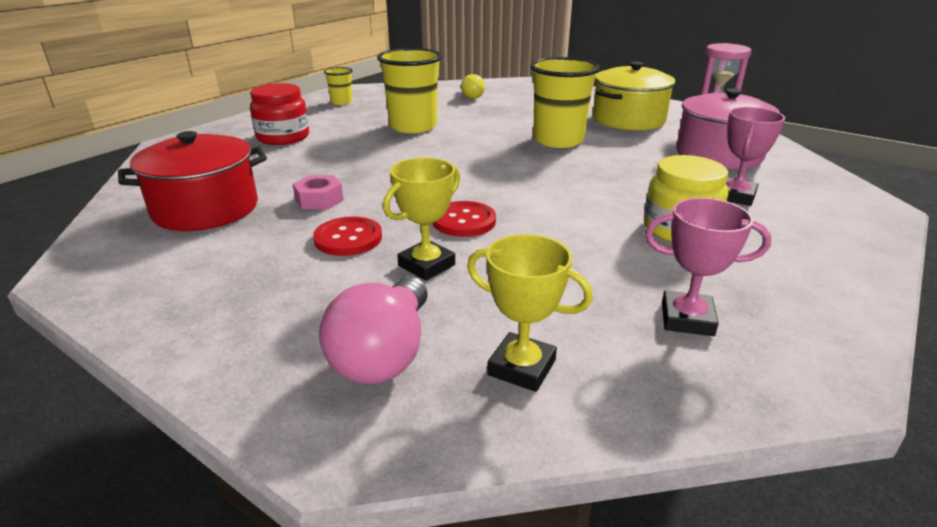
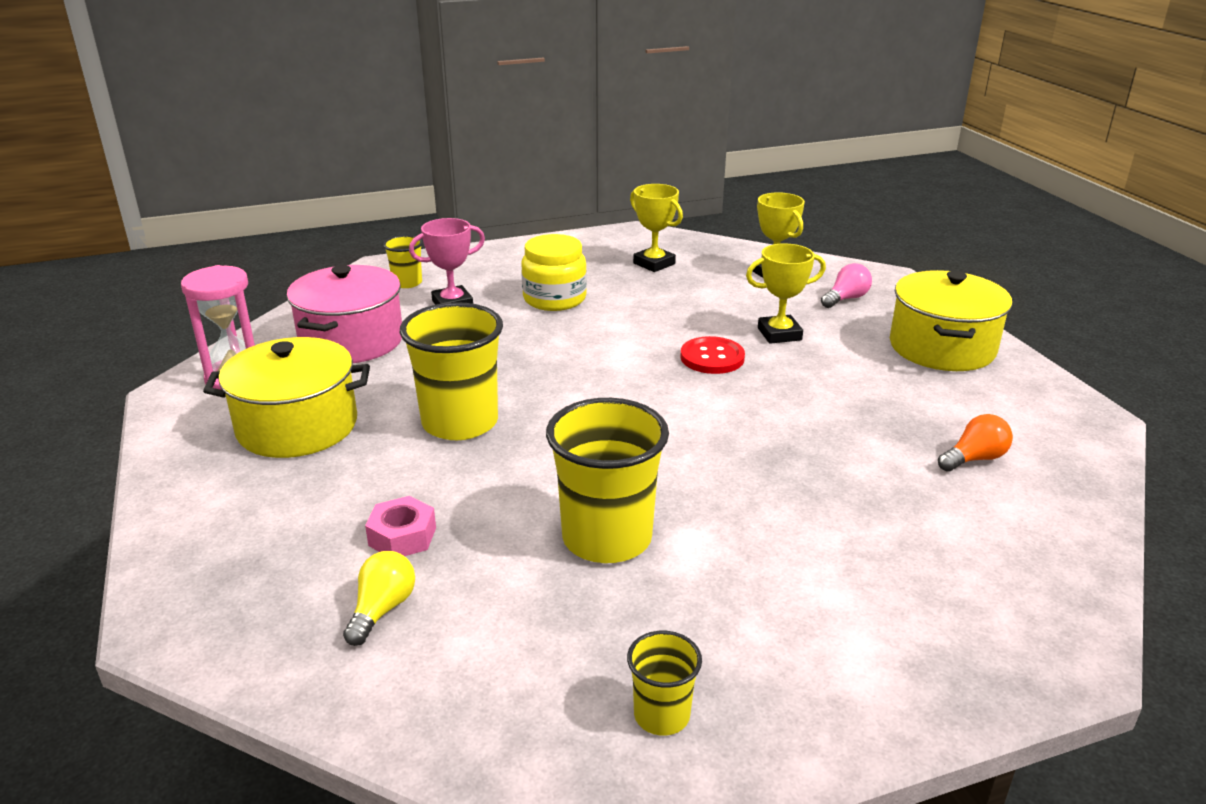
camera: 145 degrees left, 0 degrees up
(206, 209) = (974, 459): red pot -> orange light bulb
(231, 311) = (942, 347): none -> yellow pot
(283, 137) = (846, 595): red jar -> none
(319, 200) = (838, 428): pink nut -> pink nut (402, 536)
(348, 238) = (829, 374): red button -> none
(384, 354) = (846, 299): pink light bulb -> pink light bulb, size x0.59
(687, 319) = (654, 264): pink trophy -> yellow trophy
(815, 201) = (407, 283): none -> yellow cup

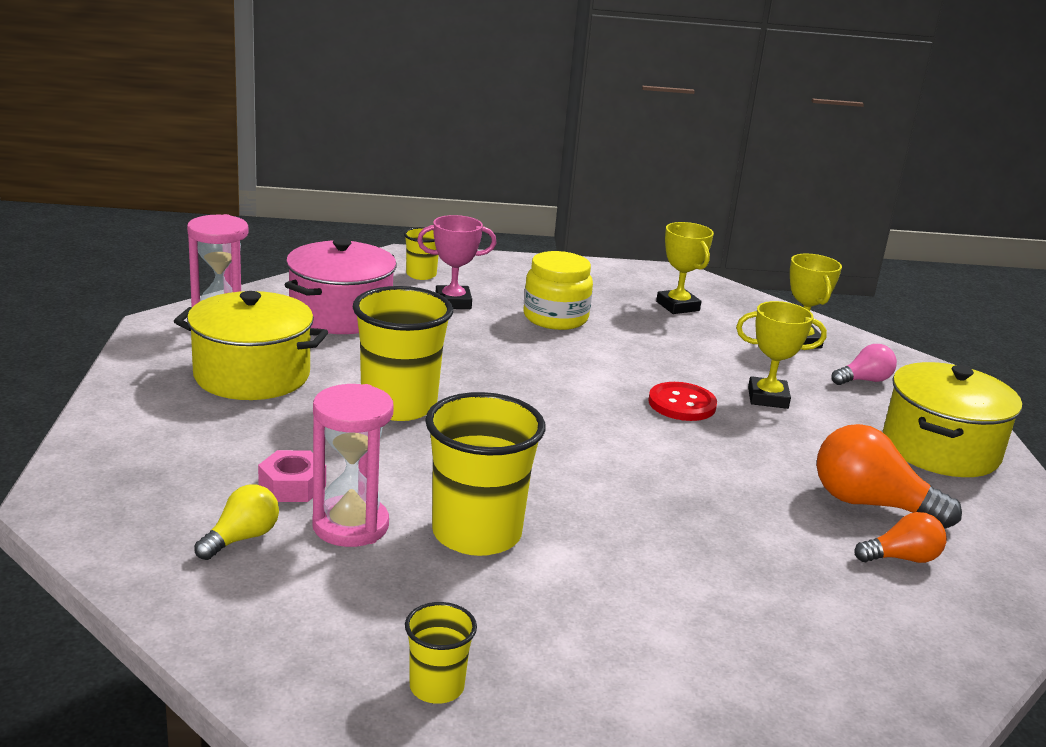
camera: 15 degrees right, 5 degrees down
(483, 564) = (350, 526): none -> pink hourglass
(920, 414) = (870, 504): none -> orange light bulb

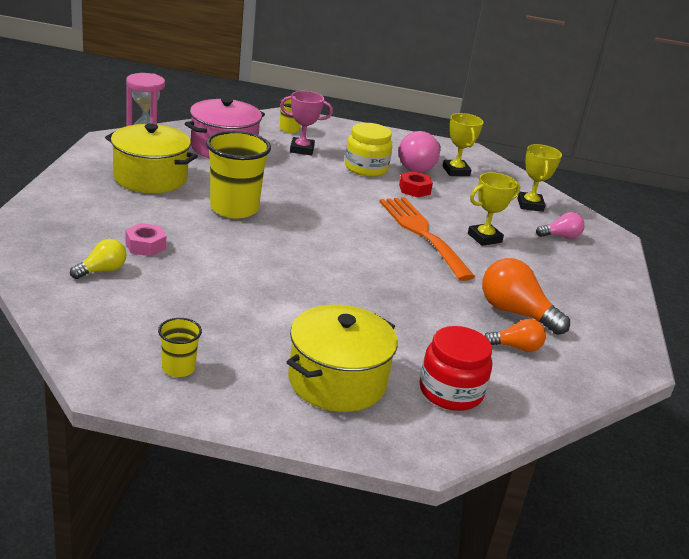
camera: 10 degrees right, 5 degrees up
(350, 526) = (170, 273): pink hourglass -> none
(476, 533) = (245, 290): yellow cup -> none
(626, 306) = (419, 167): none -> pink light bulb
(637, 340) = (414, 189): none -> red nut
(682, 404) = (422, 233): red button -> orange fork
(767, 398) = (484, 238): yellow trophy -> yellow trophy turned 45 degrees counterclockwise
(853, 647) = (450, 391): none -> red jar
(940, 449) = (588, 287): yellow pot -> yellow pot (337, 381)

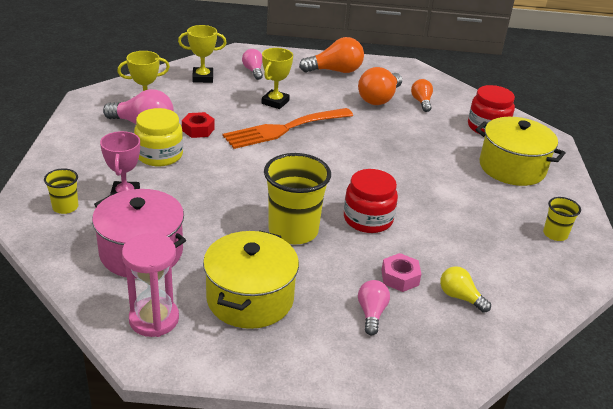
camera: 95 degrees left, 5 degrees up
(105, 222) = (371, 313): none -> pink light bulb
(243, 248) = (368, 219): none -> red jar
(484, 238) = (275, 102): yellow trophy -> yellow trophy turned 60 degrees clockwise
(587, 294) = (335, 71): none -> orange light bulb

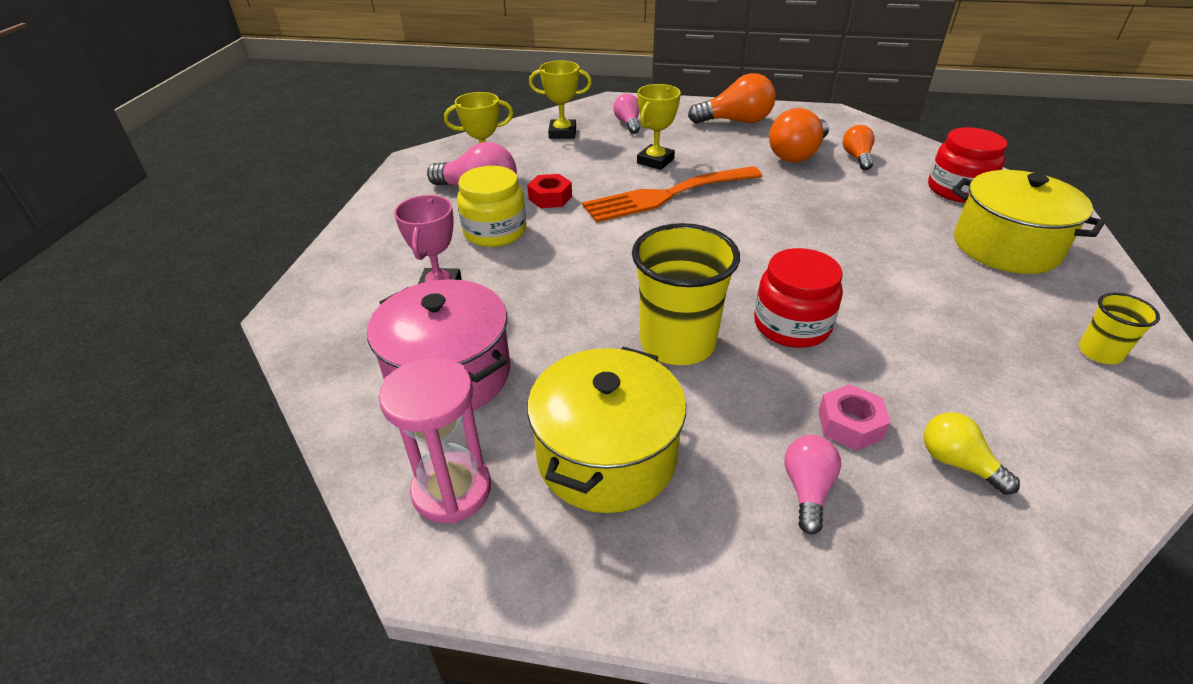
camera: 10 degrees right, 5 degrees up
(65, 207) = (355, 305): yellow cup -> none

